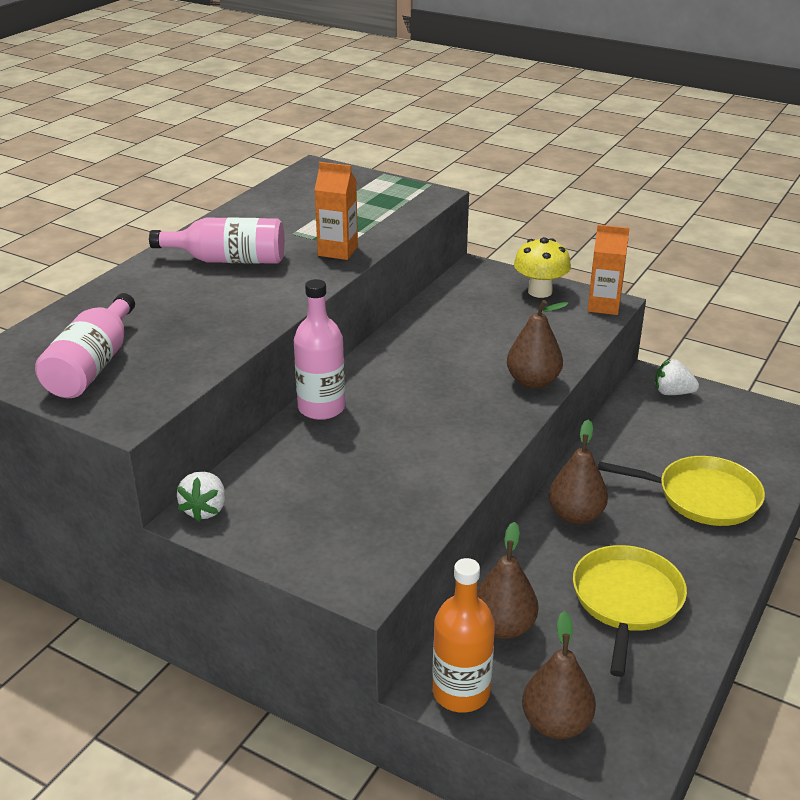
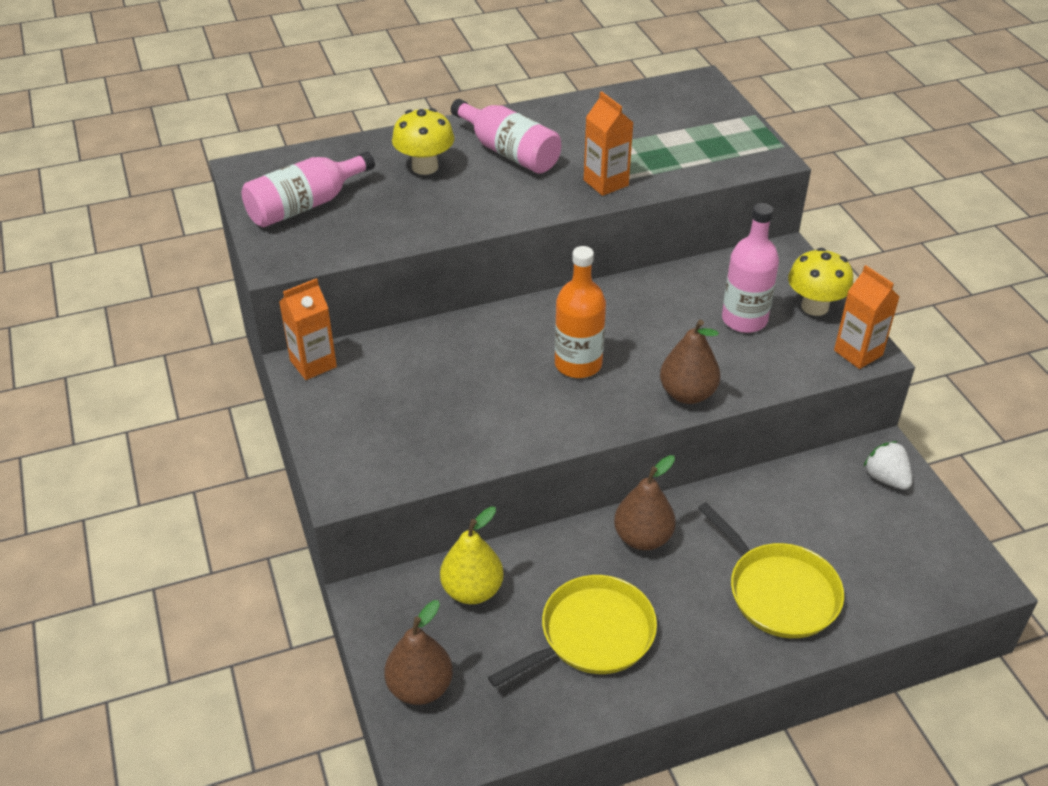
camera: 40 degrees right, 10 degrees up
(168, 296) = (425, 167): none -> yellow mushroom
(205, 510) = (313, 364): white strawberry -> orange carton
(321, 408) = (487, 324): pink bottle -> pink bottle (744, 320)
(461, 692) = (384, 617): orange bottle -> orange bottle (578, 364)
(503, 627) = (472, 590): brown pear -> yellow pear

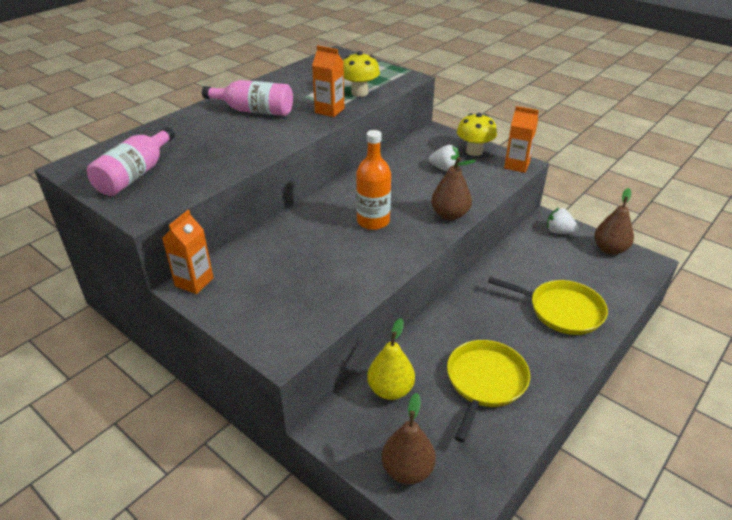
camera: 30 degrees left, 5 degrees down
(425, 167) = (205, 132): yellow mushroom -> yellow mushroom (359, 93)
(643, 538) = (465, 313): brown pear -> brown pear (609, 249)
(744, 320) = (444, 168): pink bottle -> white strawberry

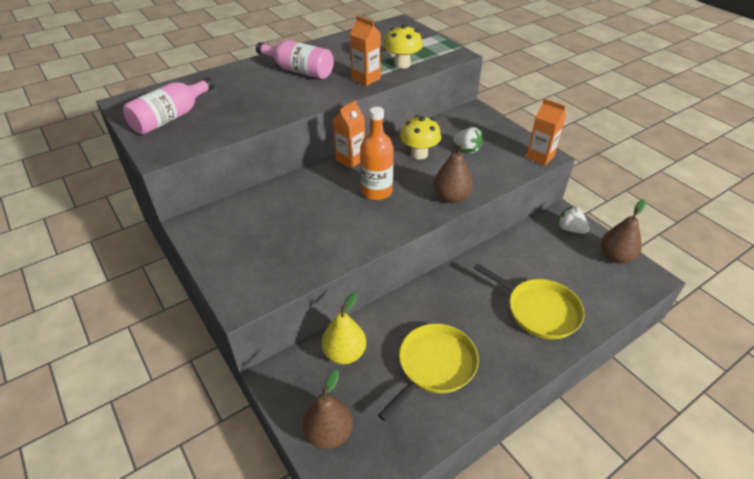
camera: 15 degrees right, 5 degrees up
(194, 282) = (198, 222): orange carton -> orange carton (350, 159)
(474, 151) = (504, 136): yellow mushroom -> yellow mushroom (419, 154)

